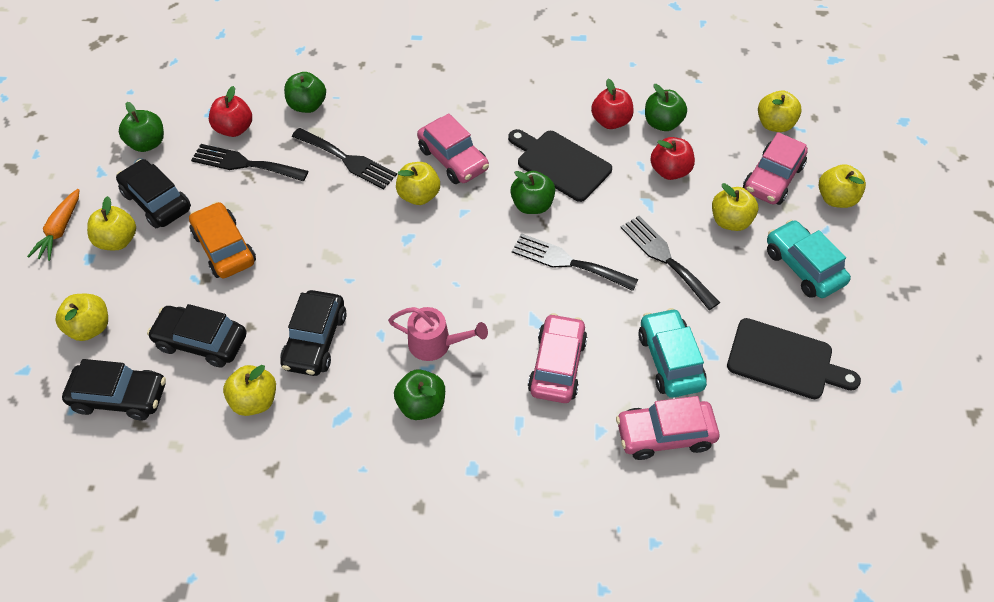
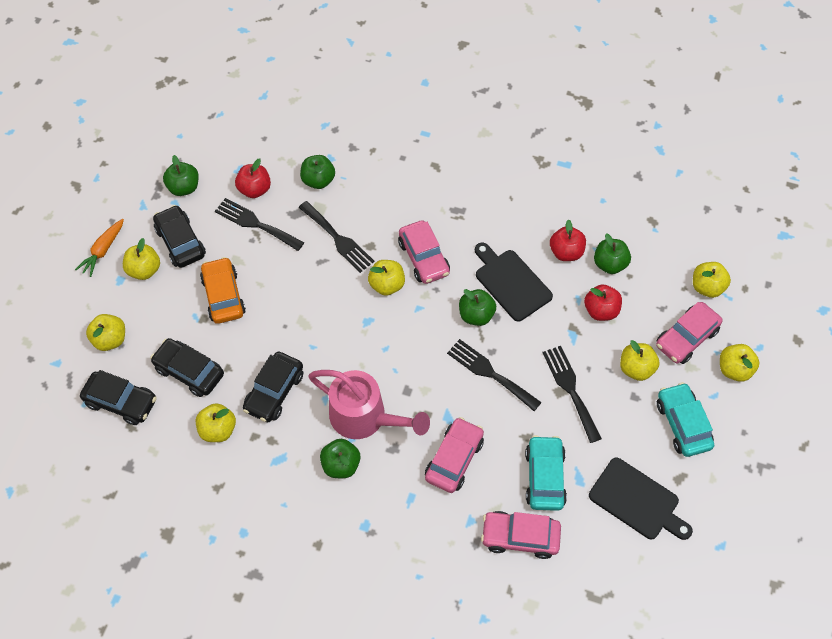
camera: 15 degrees right, 5 degrees up
(436, 344) = (365, 418): pink watering can -> pink watering can, size x1.65

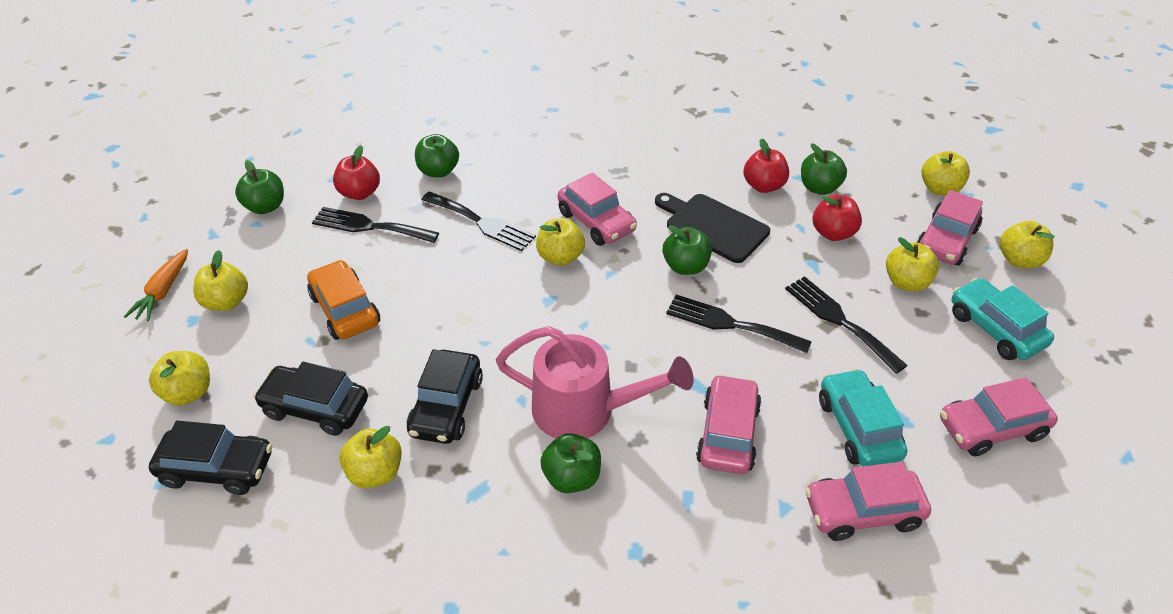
camera: 15 degrees left, 15 degrees down
(180, 242) = (272, 263): black car -> none
(637, 501) = (991, 428): black cutting board -> pink car

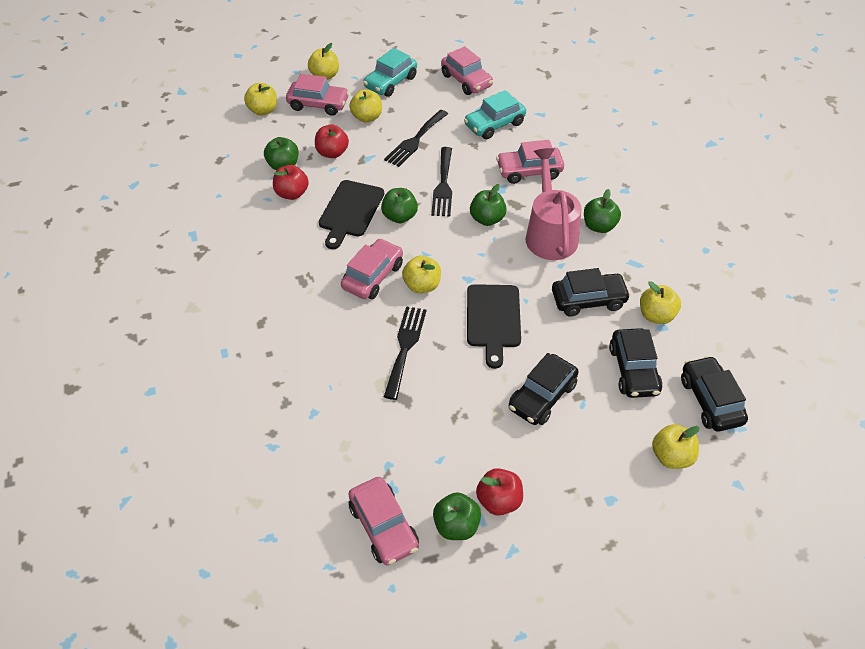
camera: 110 degrees left, 5 degrees up
(163, 291) = (596, 545): orange carrot -> none
(226, 302) = (579, 485): yellow apple -> none
(345, 309) = (542, 396): orange car -> black car
(360, 193) = (405, 454): red apple -> red apple (499, 500)
(370, 226) = (444, 425): black fork -> none
(438, 171) = (350, 405): green apple -> green apple (487, 219)
(474, 303) = (493, 319): none -> black cutting board
(862, 512) = (547, 117): pink car -> pink car (384, 526)

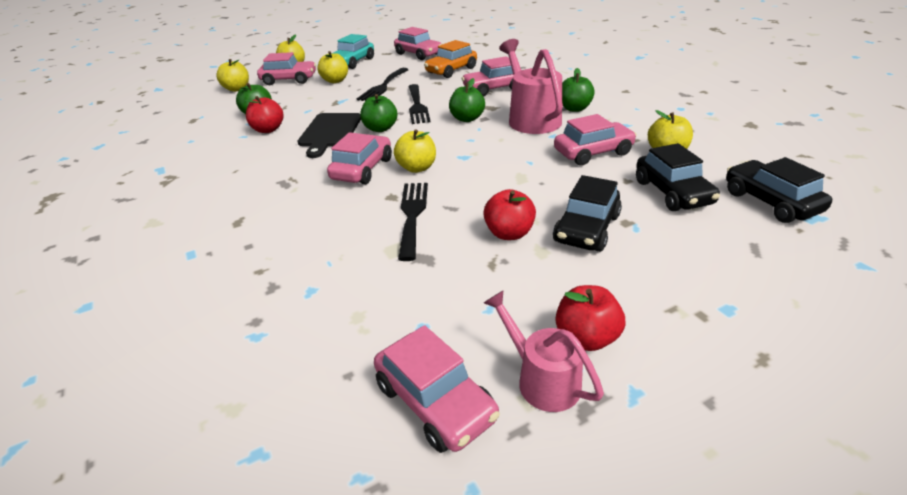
camera: 10 degrees left, 15 degrees down
(332, 153) = (306, 102): red apple -> red apple (509, 233)
(456, 525) = (541, 378): green apple -> pink watering can
(493, 319) = (502, 180): black cutting board -> none
(494, 124) = (451, 70): turquoise car -> orange car
(588, 300) = (593, 152): black car -> pink car
(671, 456) = (768, 254): yellow apple -> none

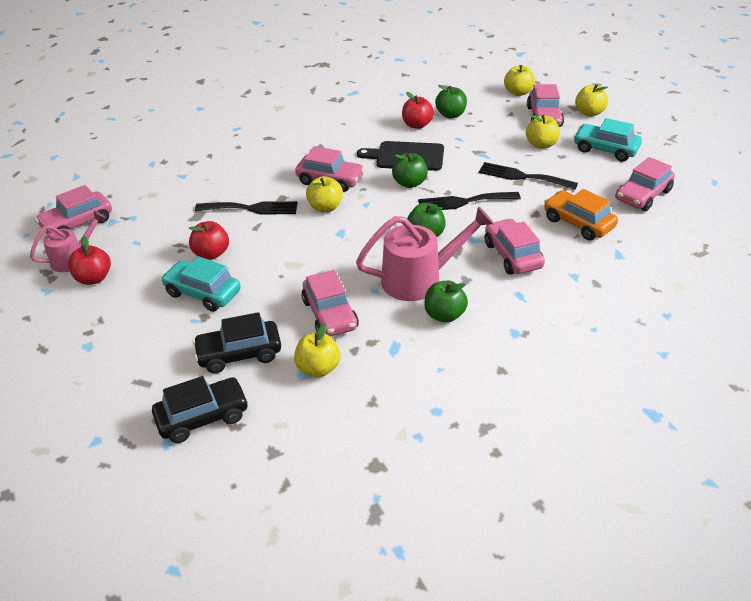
camera: 90 degrees right, 5 degrees up
(586, 229) = (203, 293): black car -> turquoise car

